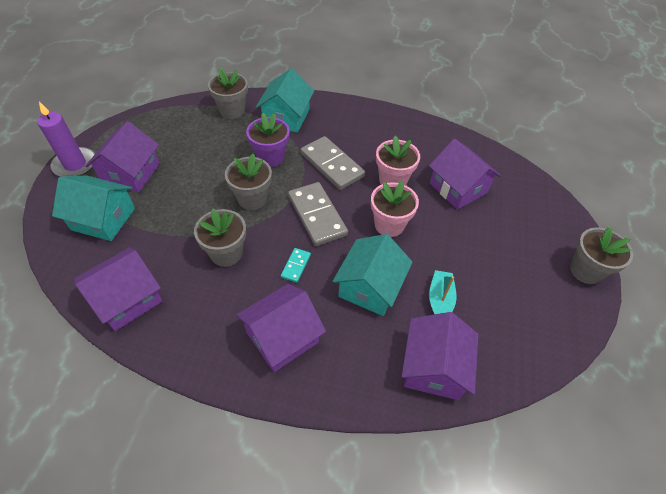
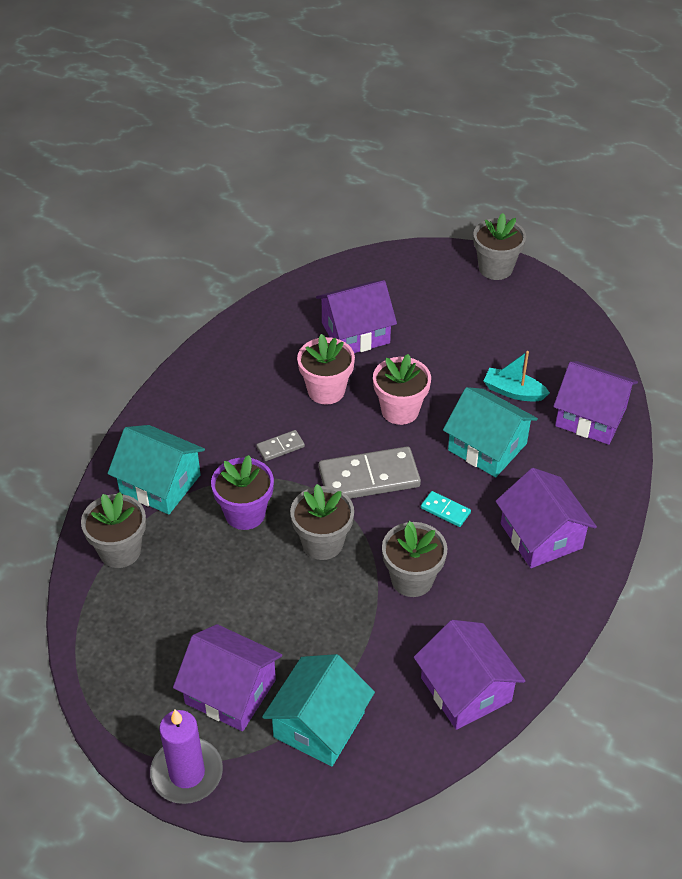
camera: 75 degrees left, 5 degrees down
(332, 165) = (280, 447): grey domino -> grey domino, size x0.47

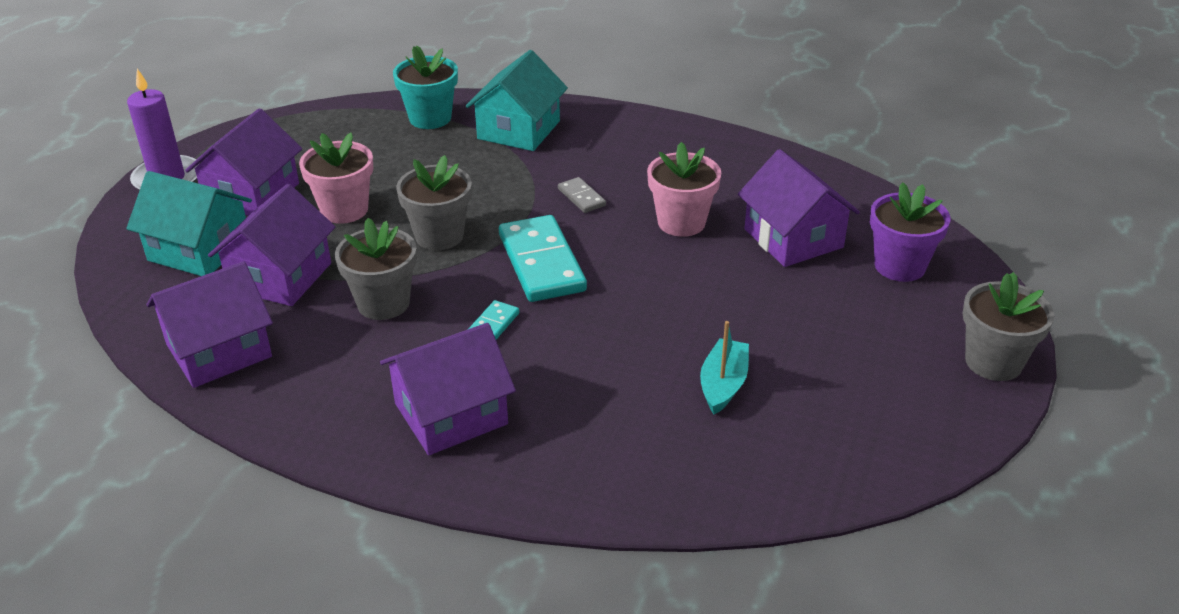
camera: 85 degrees right, 10 degrees down
(120, 551) = (430, 118): grey flower pot -> turquoise flower pot
(245, 513) = (480, 183): purple flower pot -> purple flower pot (899, 266)
(369, 477) = (542, 263): grey domino -> turquoise domino
(400, 410) = (661, 281): pink flower pot -> pink flower pot (344, 210)
(487, 447) = (609, 360): turquoise house -> none
(590, 417) = (691, 469): purple house -> purple house (280, 276)

